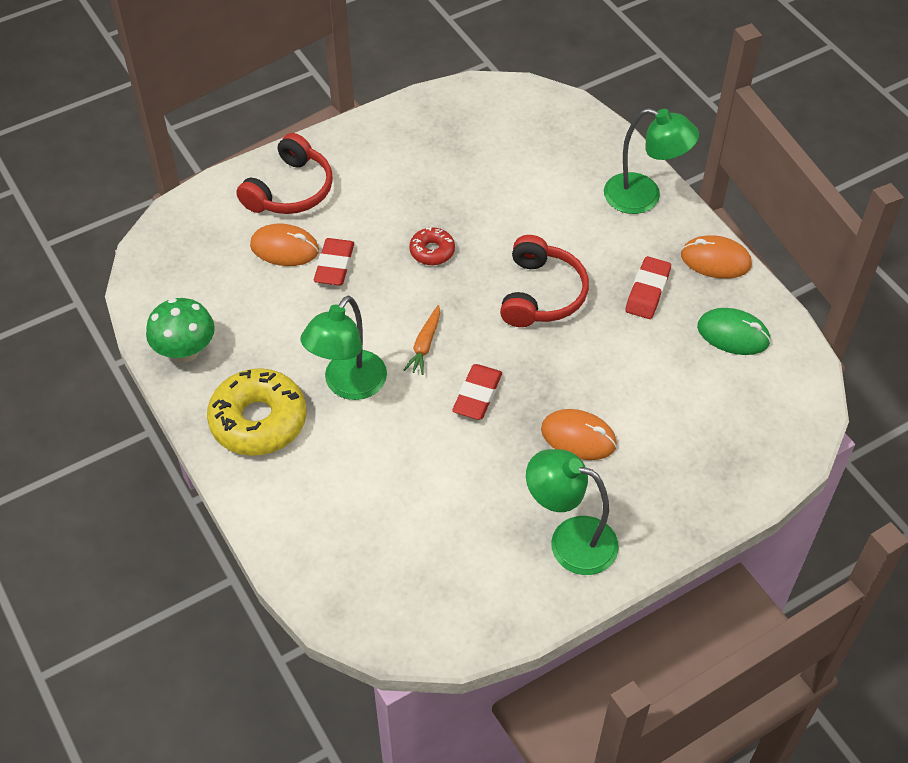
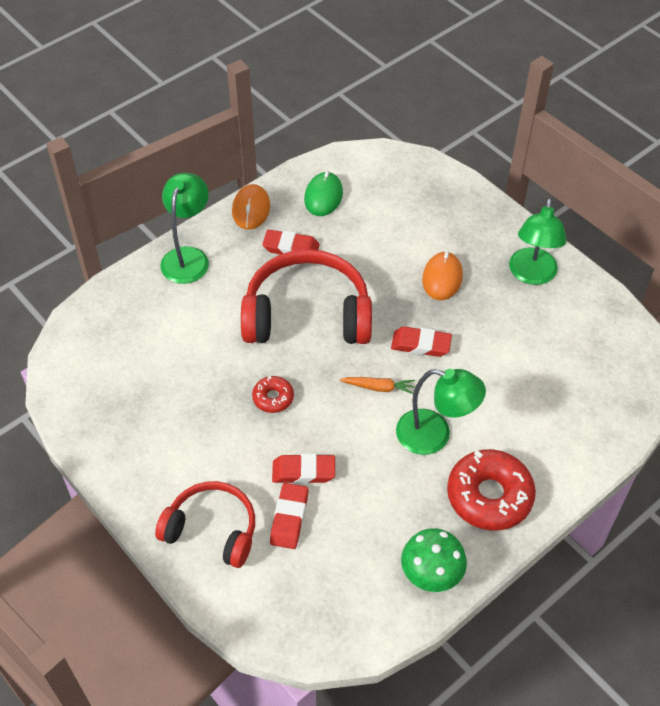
camera: 100 degrees left, 0 degrees up
(258, 420) = (489, 496): yellow donut -> red donut
(284, 248) = (289, 518): orange mouse -> red eraser
(541, 294) = (307, 315): red headphones -> red headphones, size x1.57

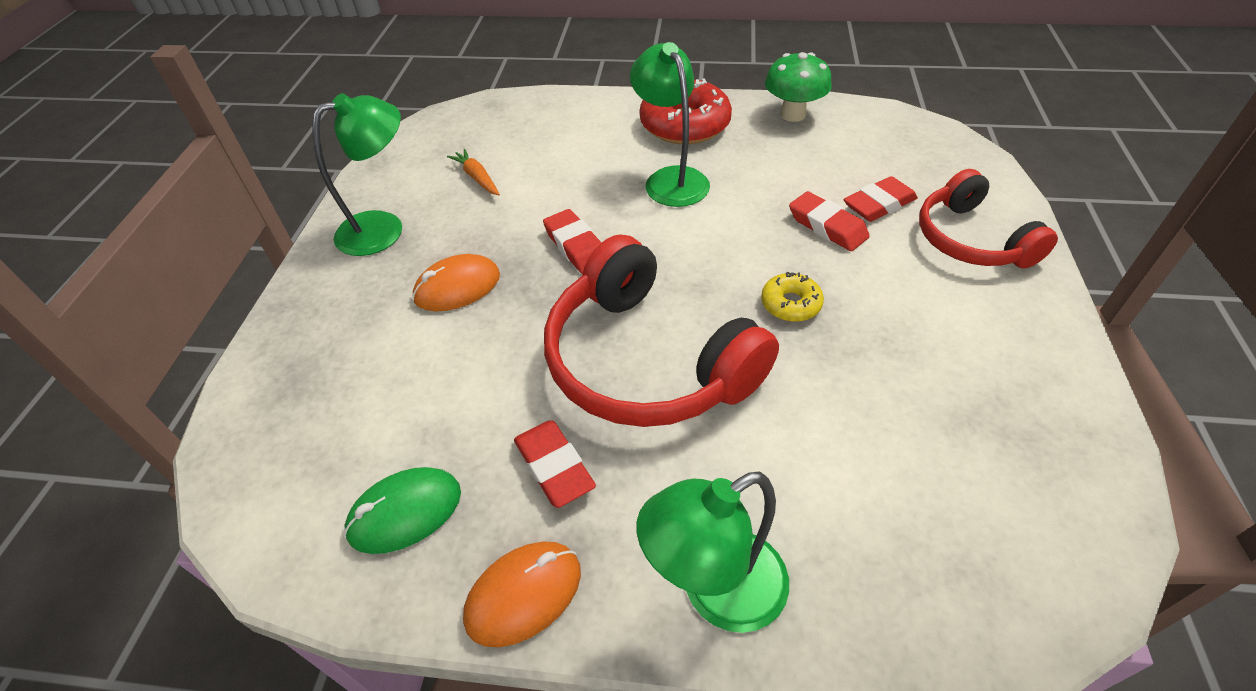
camera: 130 degrees left, 5 degrees down
(273, 398) = (790, 304): red donut -> yellow donut
(378, 387) = (668, 241): orange carrot -> orange carrot (477, 178)

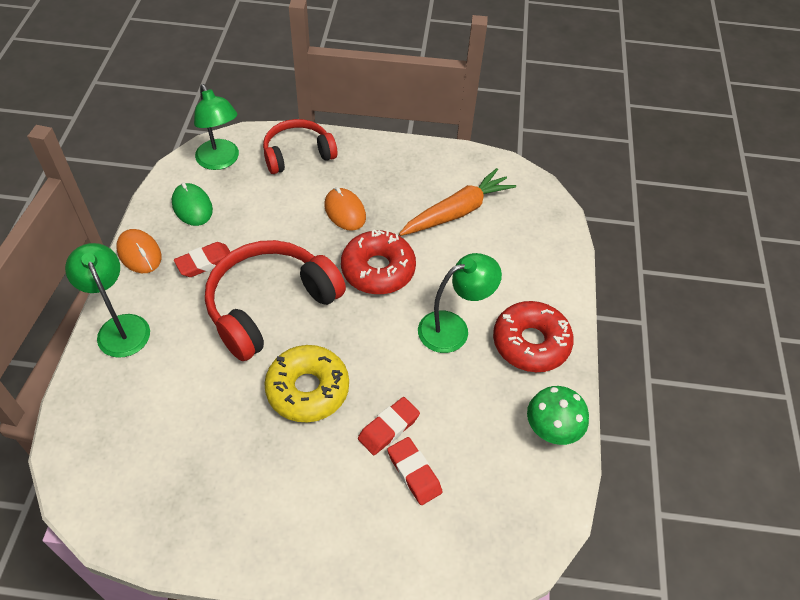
camera: 85 degrees right, 5 degrees up
(384, 228) = (404, 170): green lamp -> green lamp (221, 161)
(477, 178) = (457, 212): orange carrot -> orange carrot, size x2.08
(576, 246) = (378, 269): red eraser -> red donut
(790, 304) = (308, 389): yellow donut -> yellow donut, size x1.97
(971, 239) = (364, 533): red headphones -> red headphones (298, 154)

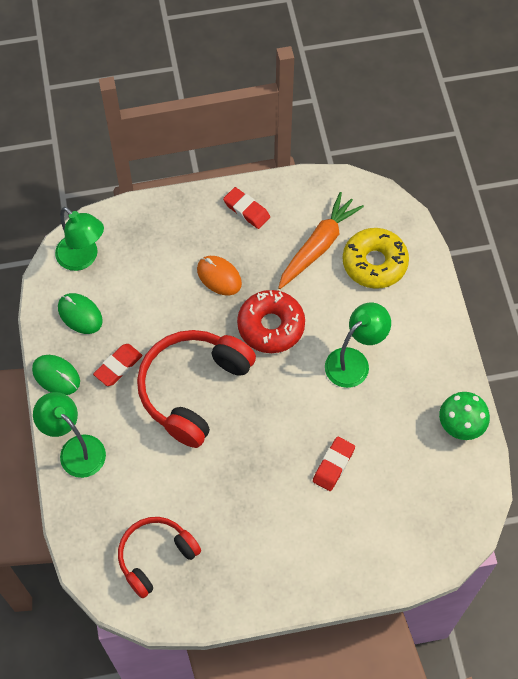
camera: 15 degrees left, 10 degrees up
(139, 253) = (56, 376): orange mouse -> green mouse
(298, 154) = (151, 228): red headphones -> red headphones (156, 557)
(308, 389) = (256, 453): yellow donut -> yellow donut (374, 263)
(414, 473) = (366, 494): red eraser -> red eraser (246, 210)
(531, 343) = (421, 355): red donut -> none

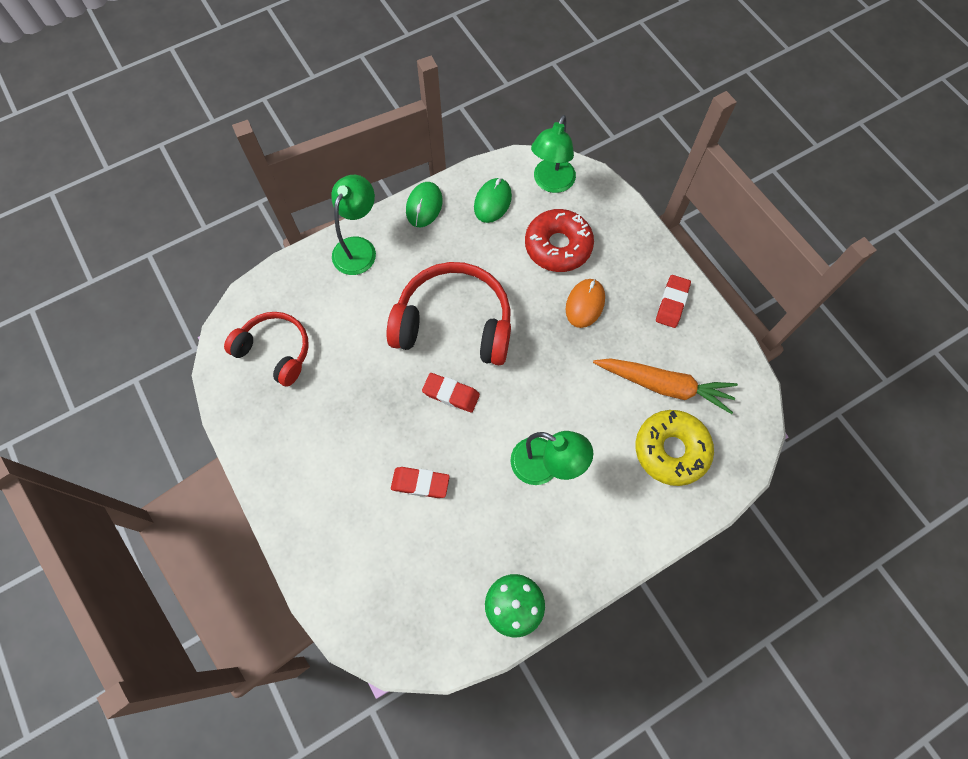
camera: 70 degrees right, 5 degrees up
(118, 366) = (453, 252): red eraser -> red eraser (451, 394)
(271, 326) = (551, 371): red donut -> red donut (558, 246)

